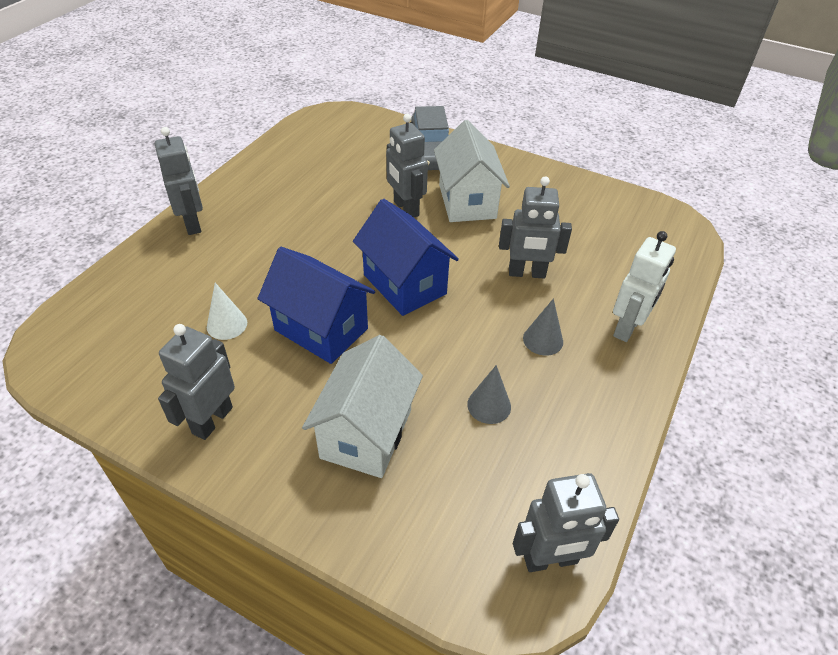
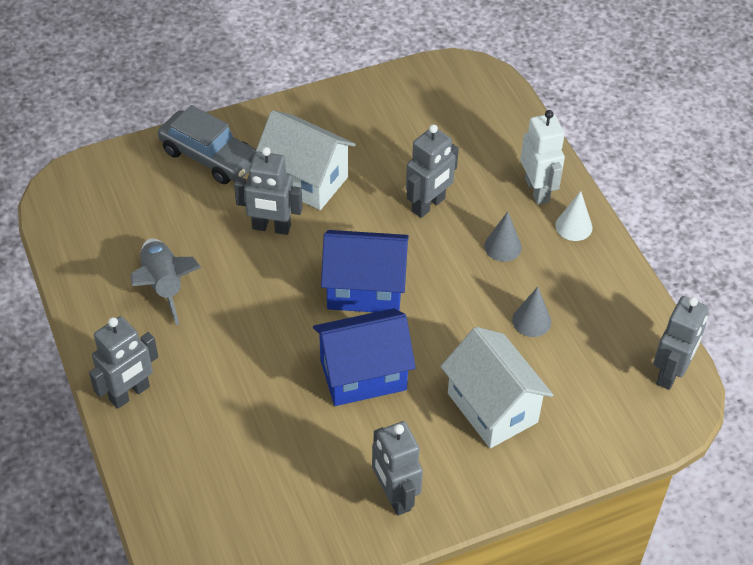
camera: 50 degrees left, 5 degrees up
(193, 223) = (130, 393): grey robot -> grey robot turned 120 degrees clockwise
(227, 324) = (296, 435): white cone -> white cone (573, 226)
(301, 190) = (164, 285): none -> grey rocket

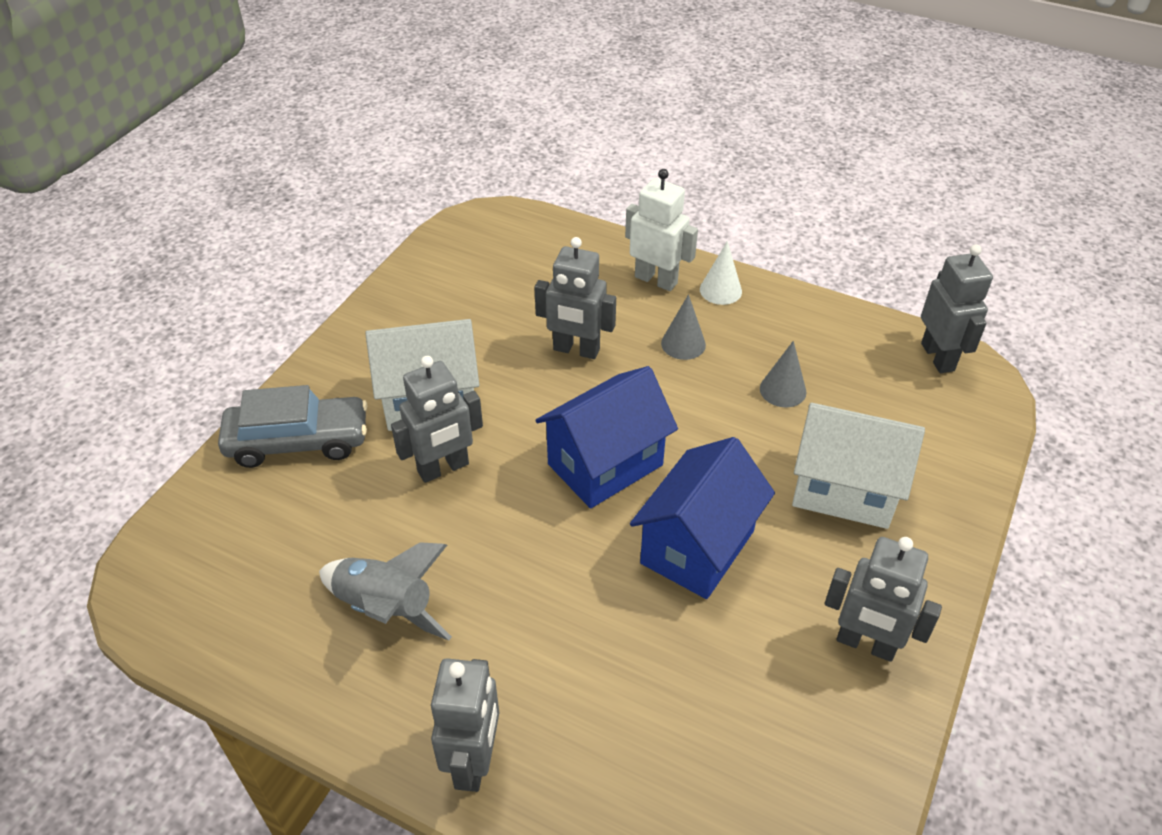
camera: 40 degrees left, 5 degrees down
(428, 205) = (576, 350): grey robot -> grey robot turned 105 degrees clockwise

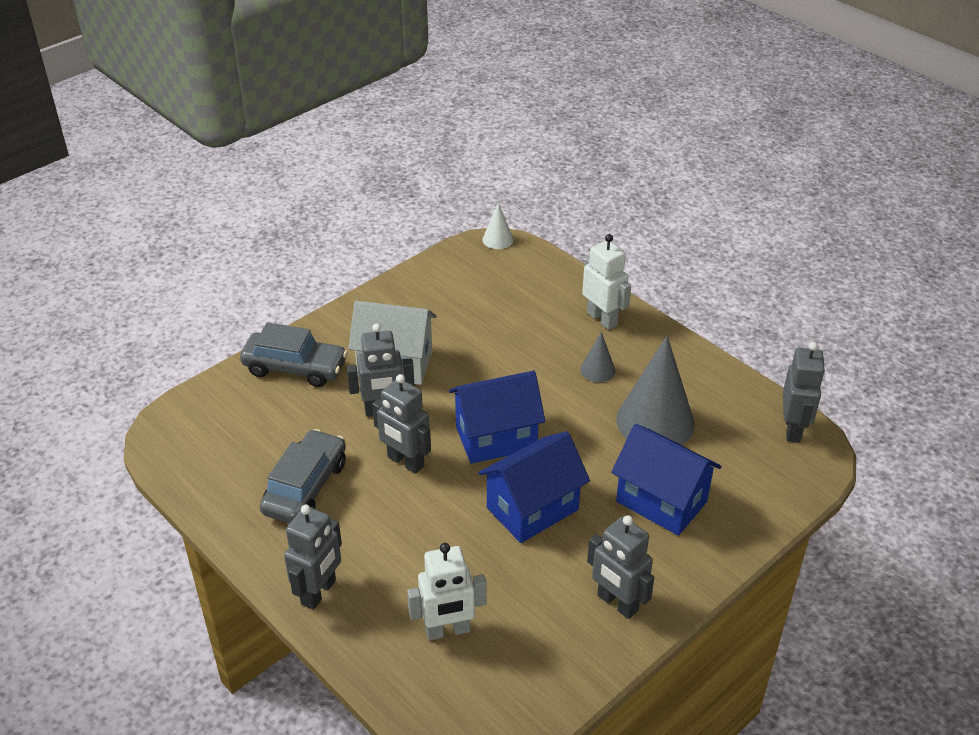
camera: 20 degrees right, 5 degrees down
(386, 608) = (305, 487): grey rocket -> grey car
(576, 350) = (515, 355): grey robot -> grey robot (405, 462)
(676, 758) = (448, 630): none -> white robot
(720, 290) = (648, 338): white cone -> white cone (497, 239)
(783, 390) = (655, 421): grey cone -> grey cone, size x2.13
(844, 490) = (661, 501): white house -> blue house

